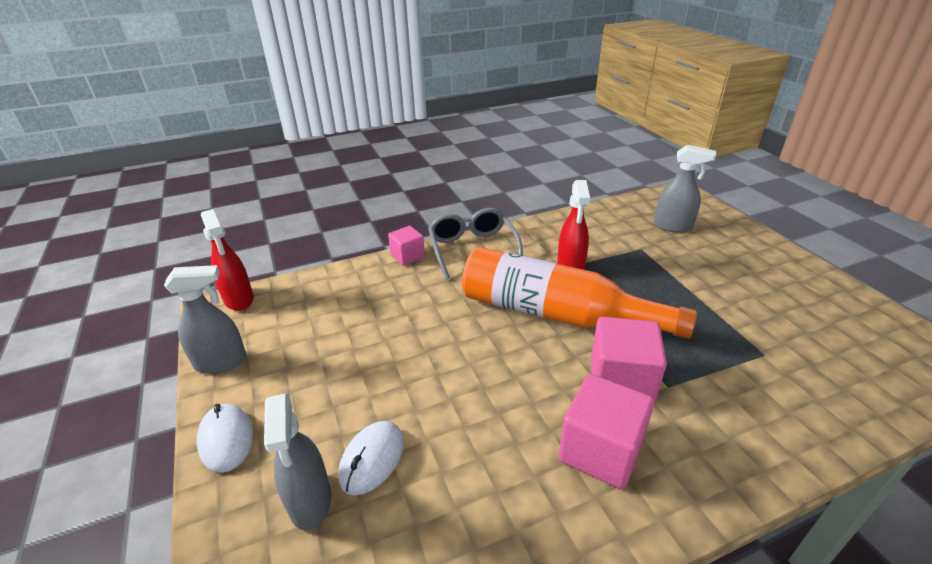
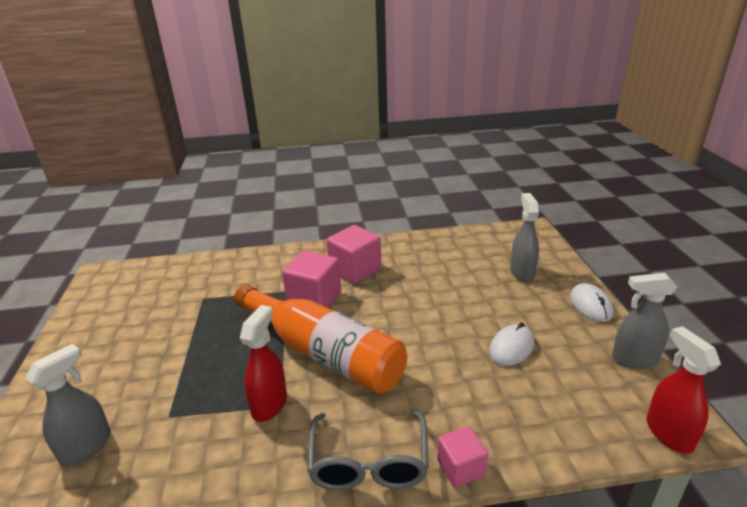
camera: 165 degrees left, 5 degrees down
(372, 459) = (489, 283): white mouse -> white mouse (511, 347)
(673, 227) = (86, 447): grey spray bottle -> grey spray bottle turned 90 degrees clockwise

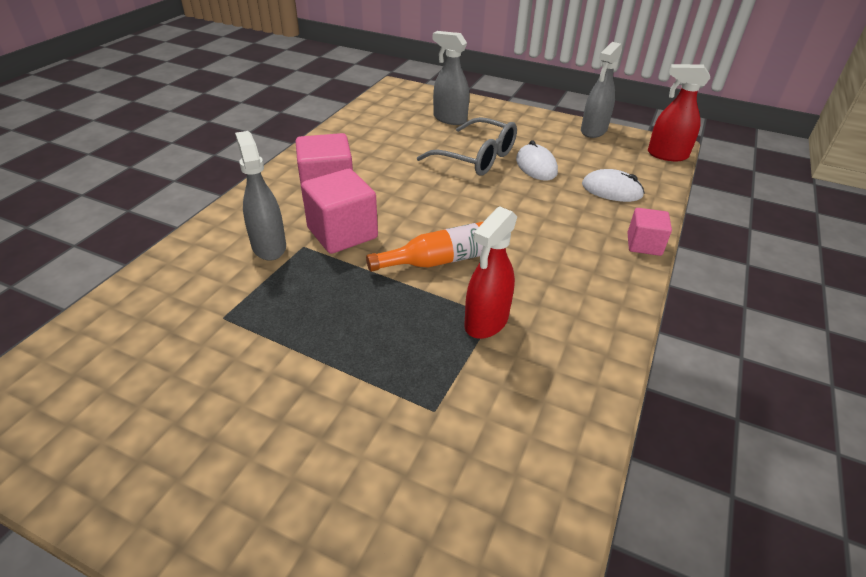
camera: 60 degrees left, 10 degrees up
(86, 447) = (424, 510): grey spray bottle -> grey spray bottle (269, 246)
(269, 404) = (486, 322): red spray bottle -> red spray bottle turned 105 degrees counterclockwise
(323, 353) = (442, 260): orange bottle -> orange bottle, size x0.55
(369, 463) = (609, 287): grey glasses -> grey glasses (477, 158)
(590, 305) = (522, 115): white mouse -> white mouse (611, 190)

